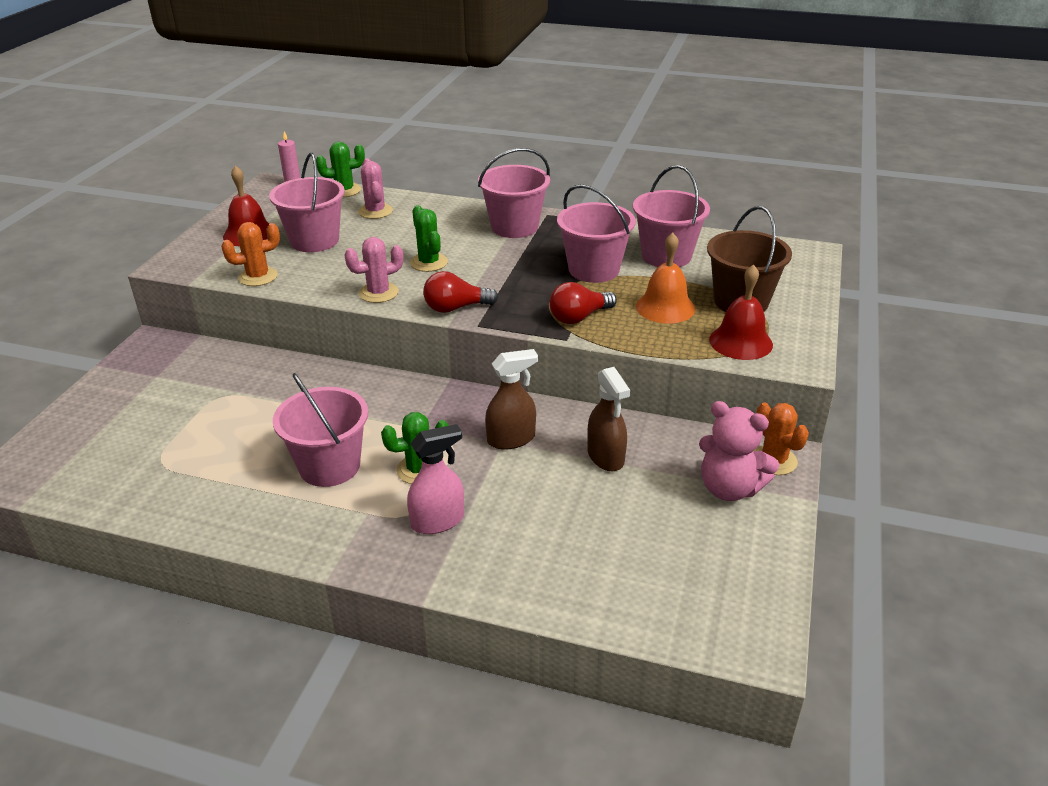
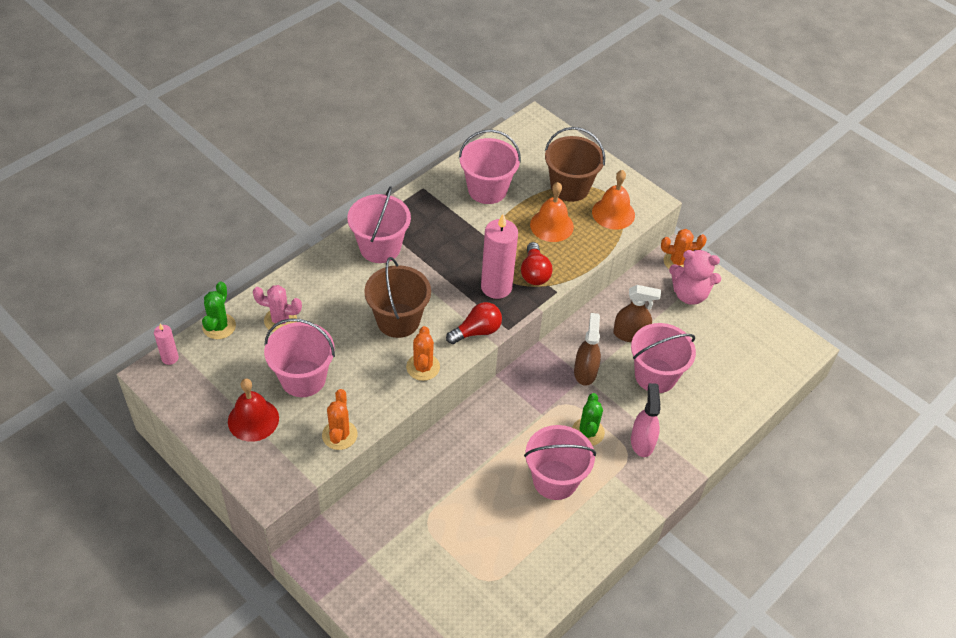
camera: 65 degrees left, 15 degrees up
(378, 293) = (423, 367): pink cactus -> orange cactus
(429, 262) = (398, 320): green cactus -> brown bucket
(456, 308) = (477, 331): red light bulb -> red light bulb turned 135 degrees counterclockwise
(531, 301) = (496, 287): none -> pink candle
(594, 269) = (478, 235): pink bucket -> pink bucket (655, 375)
(729, 488) = (689, 294): pink teddy bear -> pink teddy bear turned 45 degrees clockwise
(740, 342) = (613, 213): red bell -> orange bell

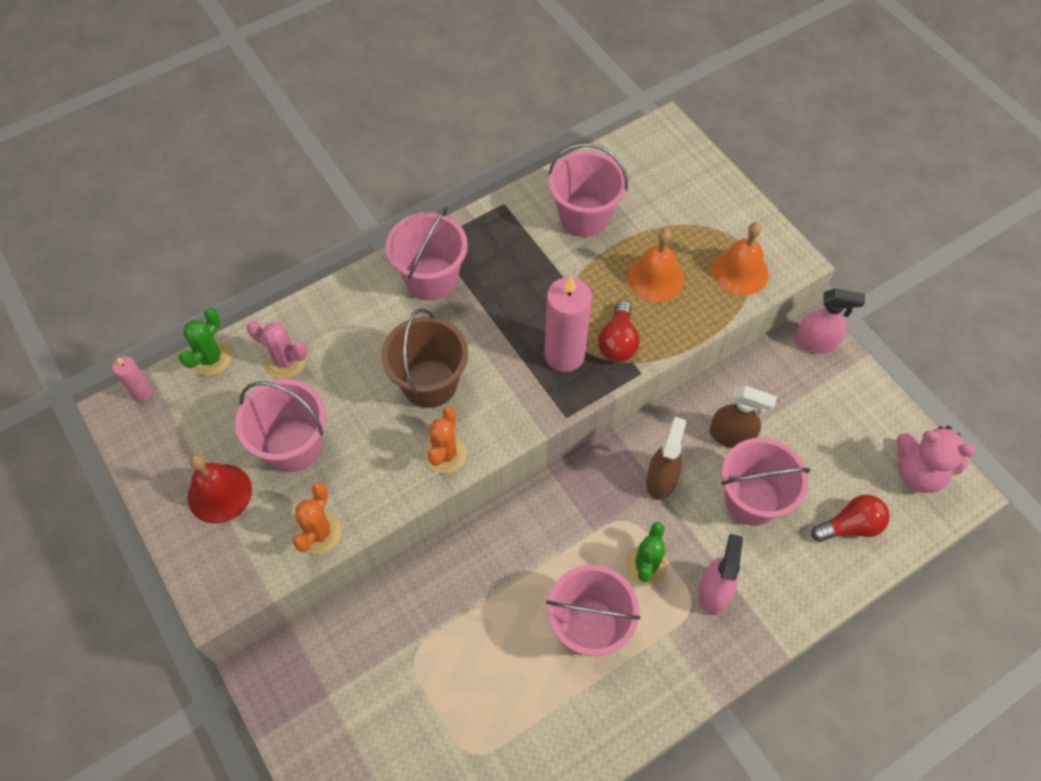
camera: 15 degrees right, 10 degrees up
(477, 331) = (525, 414): red light bulb -> red light bulb (850, 526)
(570, 187) = (691, 227): brown bucket -> none
(678, 262) = (815, 343): orange cactus -> pink spray bottle
(689, 294) = (821, 391): pink teddy bear -> pink teddy bear (918, 472)

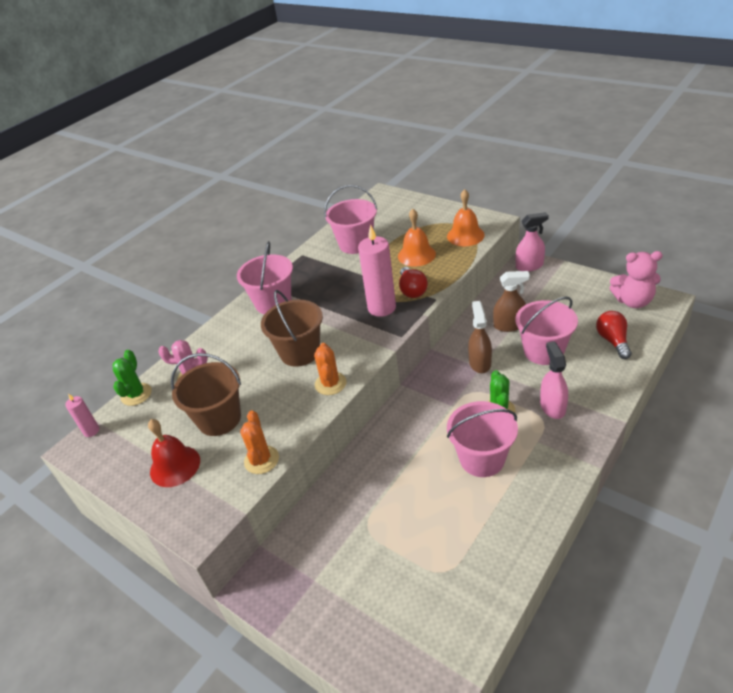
camera: 15 degrees left, 20 degrees down
(293, 446) = (219, 419): pink bucket -> brown bucket
(850, 526) = (613, 341): red light bulb -> red light bulb turned 60 degrees counterclockwise

